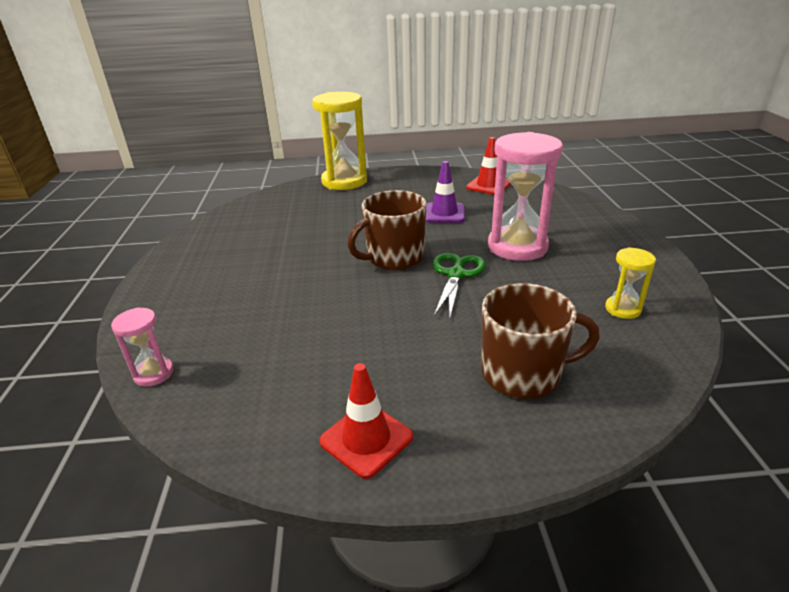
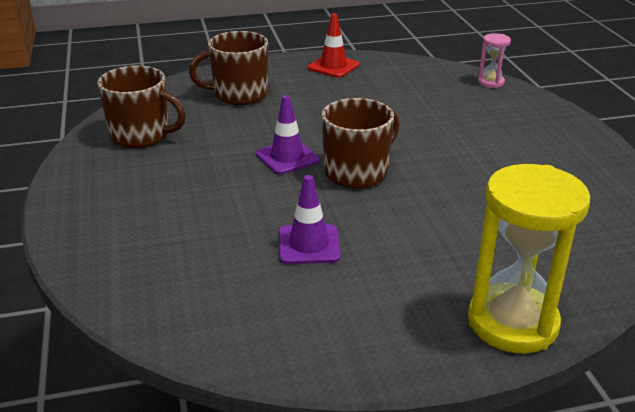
camera: 170 degrees right, 0 degrees up
(456, 274) = (287, 157): green scissors -> purple traffic cone
(488, 185) = (233, 321): red traffic cone -> none
(517, 246) = (215, 193): pink hourglass -> none
(623, 309) = (141, 135): yellow hourglass -> brown mug

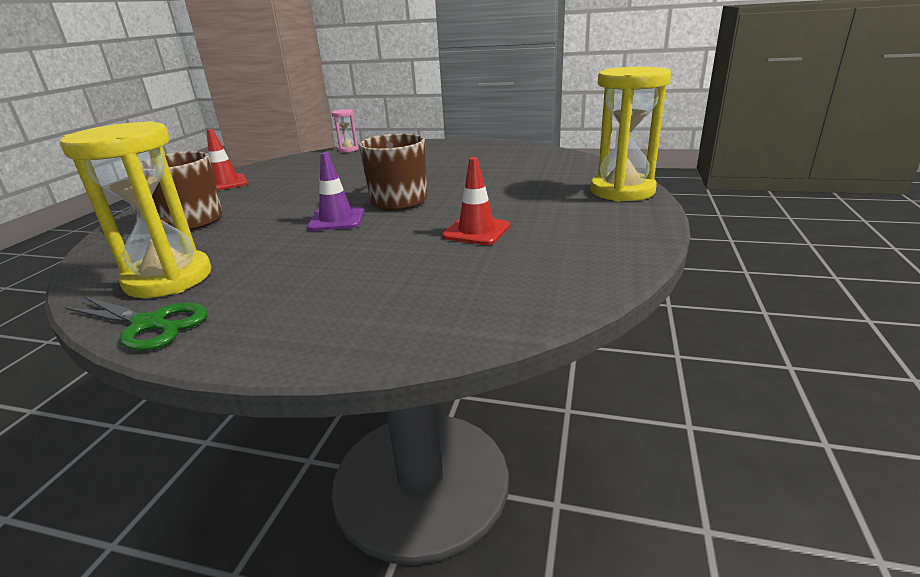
camera: 60 degrees left, 5 degrees down
(79, 160) = (149, 324): none -> green scissors
(141, 135) = (169, 279): brown mug -> yellow hourglass
(308, 245) = (476, 231): purple traffic cone -> red traffic cone

